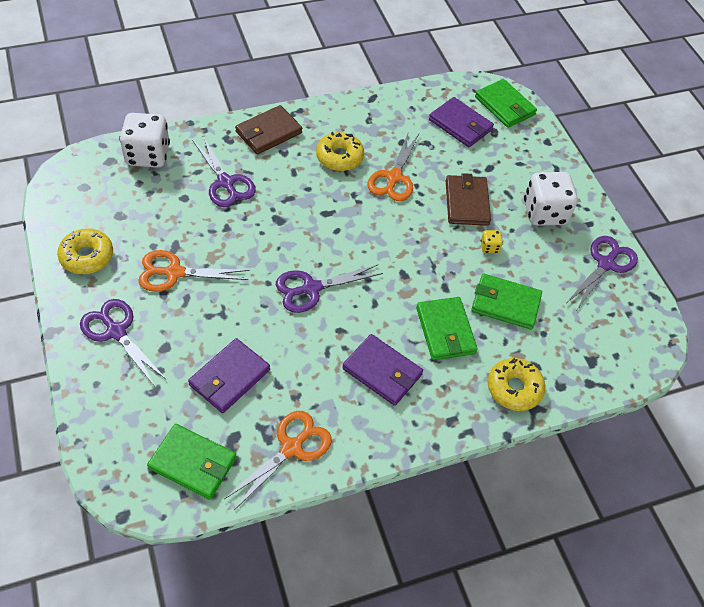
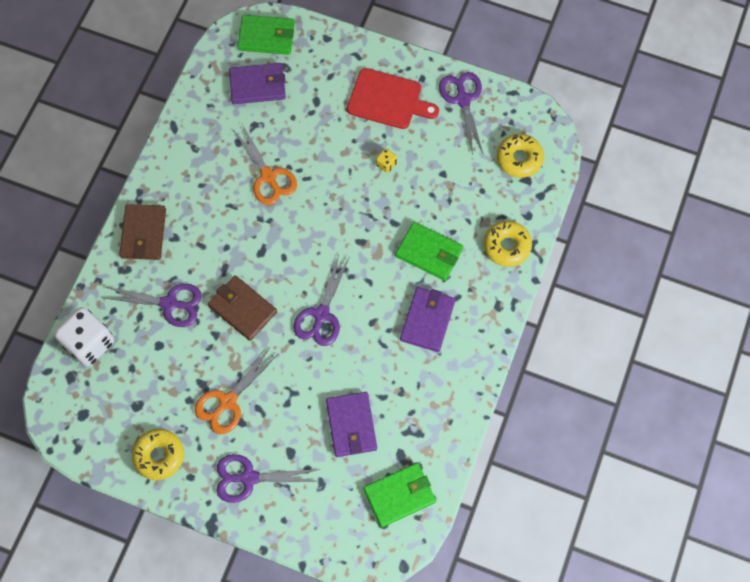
camera: 45 degrees left, 15 degrees up
(292, 448) = (438, 423): orange scissors -> none
(339, 157) = (214, 200): yellow donut -> yellow donut (519, 159)
(382, 372) = (427, 320): purple wallet -> purple wallet turned 60 degrees counterclockwise
(467, 203) = (335, 145): brown wallet -> brown wallet (242, 309)
(505, 303) = (440, 194): green wallet -> none
(544, 213) = (388, 100): white dice -> red cutting board

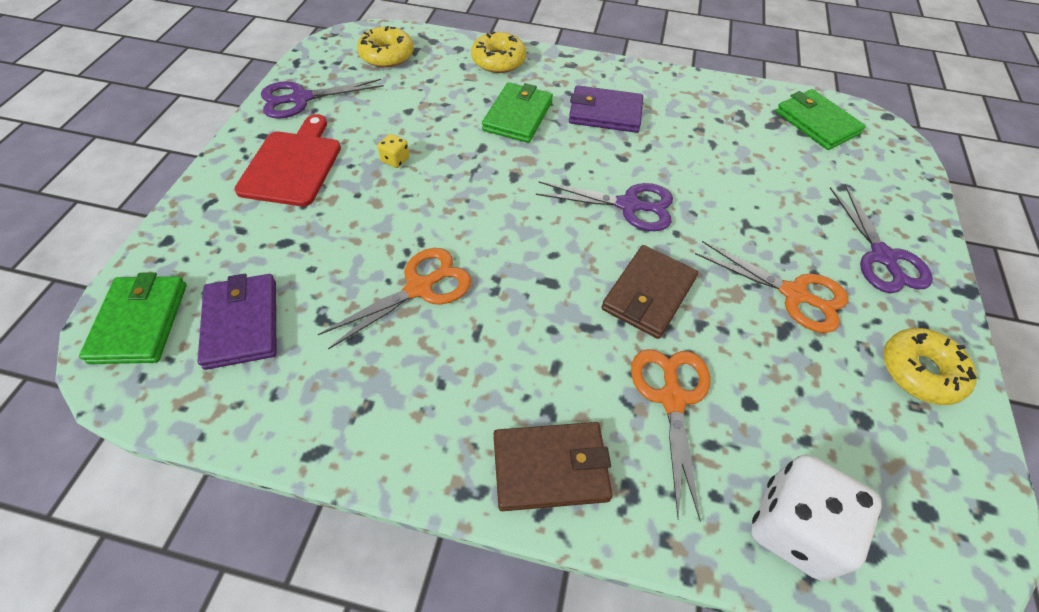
camera: 100 degrees left, 15 degrees down
(169, 303) = (672, 398): purple scissors -> orange scissors
(351, 425) = (760, 166): purple wallet -> none

